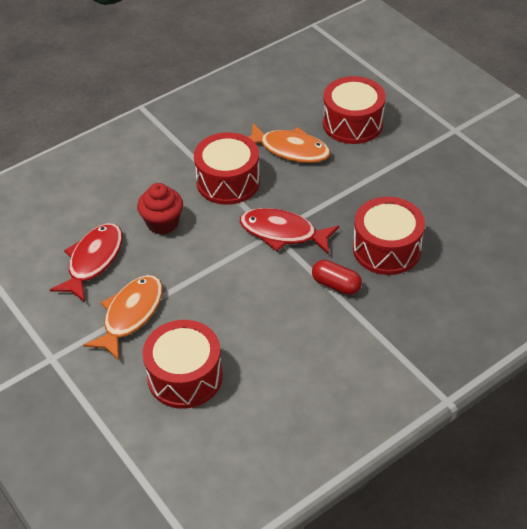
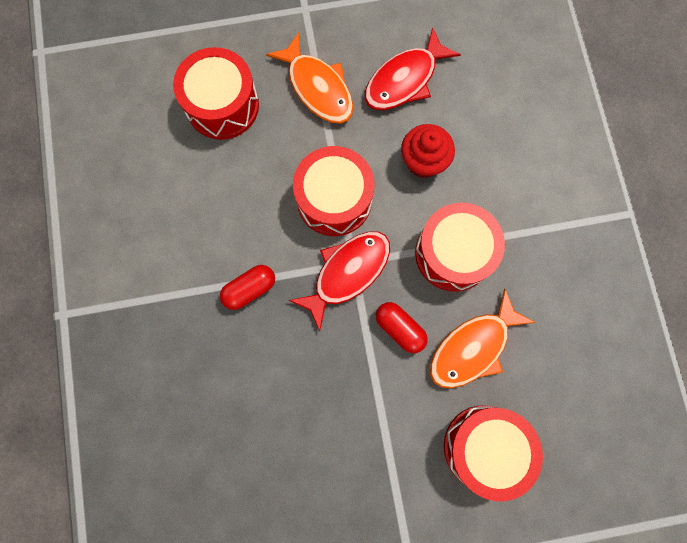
camera: 115 degrees right, 30 degrees up
(93, 261) = (404, 80): red fish -> red fish turned 90 degrees clockwise
(304, 189) = (400, 328): none -> red capsule
(386, 249) = (268, 368): red drum -> red drum (334, 199)

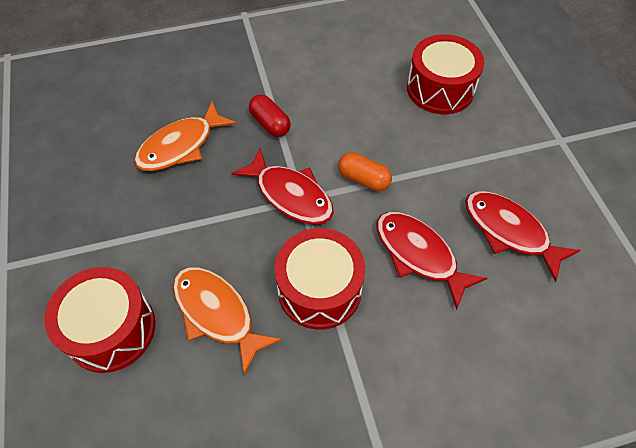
camera: 85 degrees right, 20 degrees down
(317, 88) = (478, 157): orange fish -> orange fish (181, 146)
(334, 199) = (363, 179): red drum -> orange capsule
(400, 328) = (236, 243): red capsule -> none
(423, 161) = (419, 255): red cupcake -> red fish

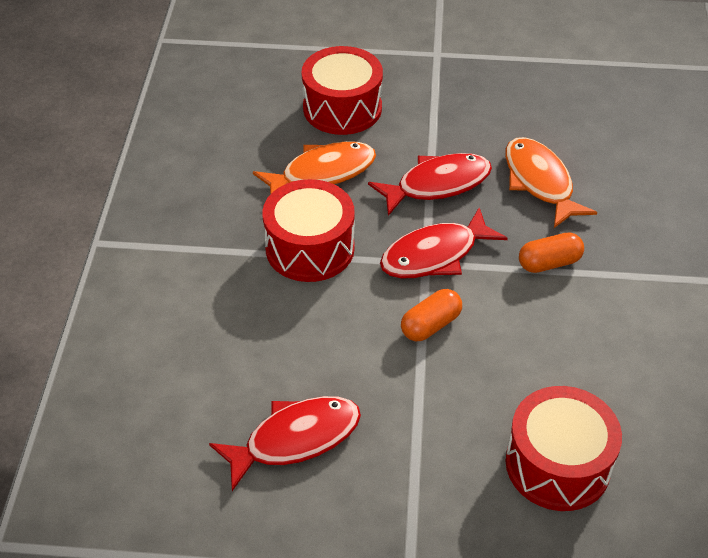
camera: 110 degrees right, 10 degrees down
(270, 124) = (549, 263): red capsule -> orange capsule
(419, 255) = (308, 340): red fish -> red fish (437, 185)

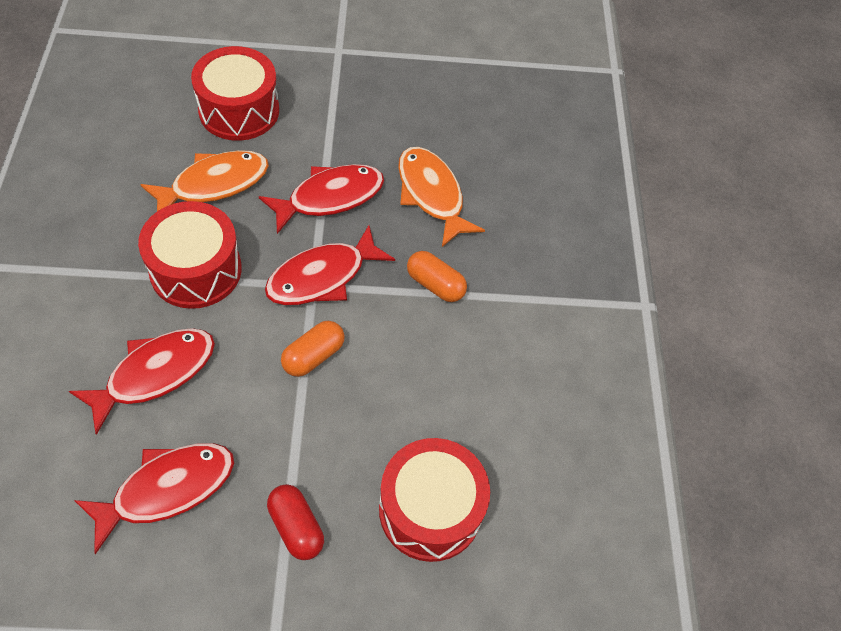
camera: 10 degrees left, 10 degrees up
(277, 338) = (155, 374): none -> red fish
(424, 476) = (296, 527): none -> red capsule
(549, 263) = (435, 284): orange capsule -> orange capsule turned 60 degrees clockwise

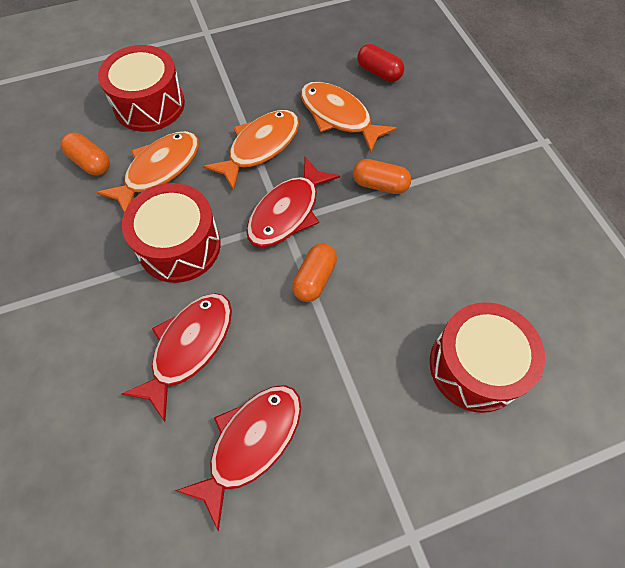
camera: 15 degrees left, 5 degrees up
(150, 151) = (90, 162): none -> orange capsule
(296, 527) = (377, 428): red capsule -> red capsule (379, 72)
(330, 197) = (260, 147): red fish -> orange fish

